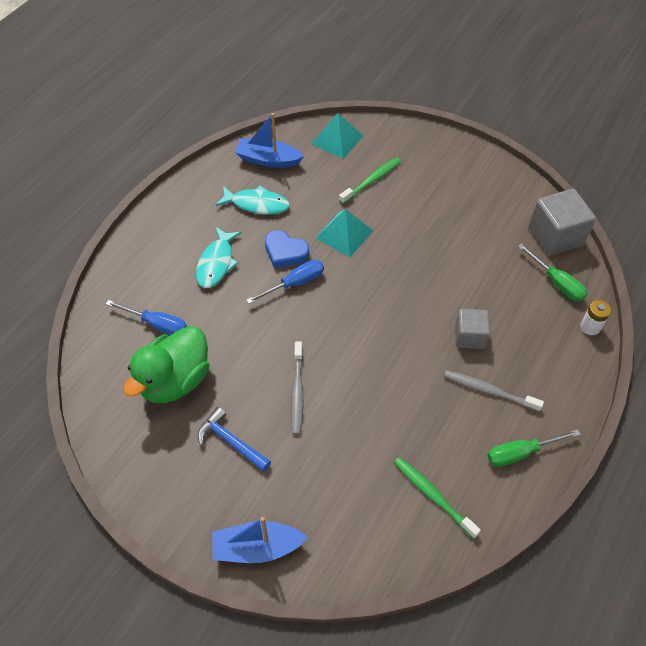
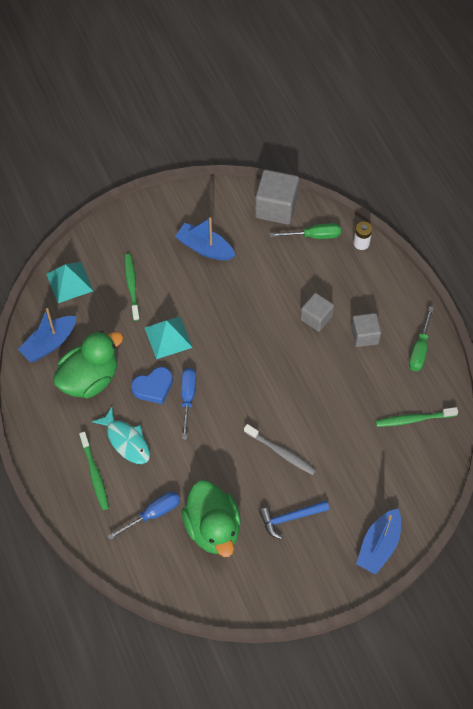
camera: 55 degrees left, 5 degrees up
(167, 259) = (94, 474): none -> green toothbrush
(257, 204) = (90, 379): turquoise fish -> green duck
(459, 208) = (205, 248): none -> blue boat
(489, 391) = (364, 335): grey toothbrush -> grey cube

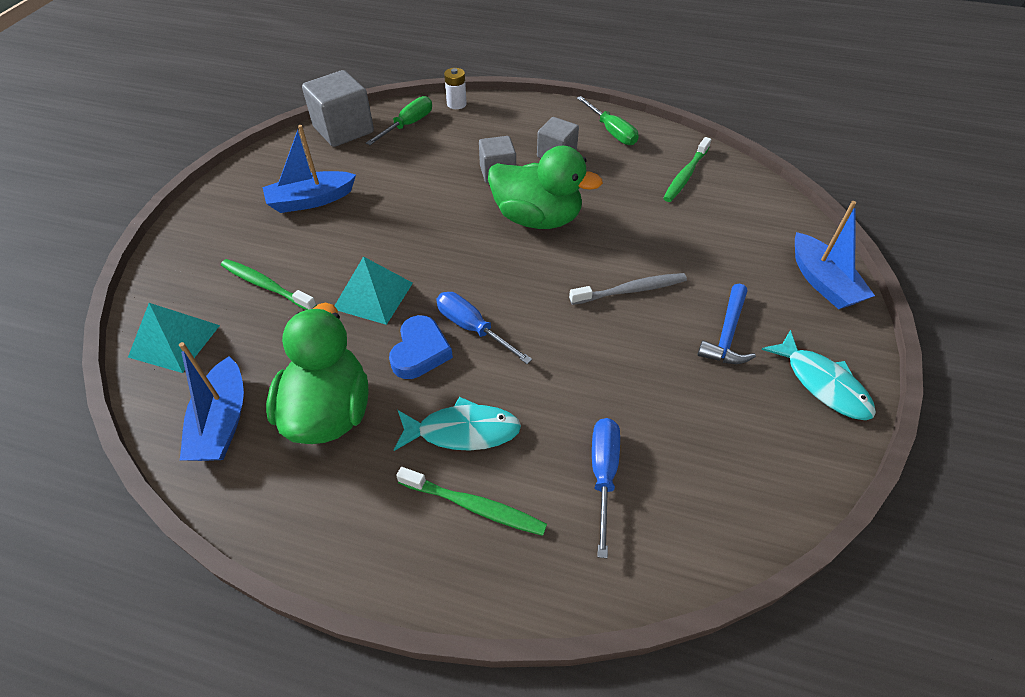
camera: 50 degrees left, 10 degrees down
(213, 528) = (681, 419): green duck -> green duck (537, 218)
(294, 581) = (822, 383): none -> turquoise fish

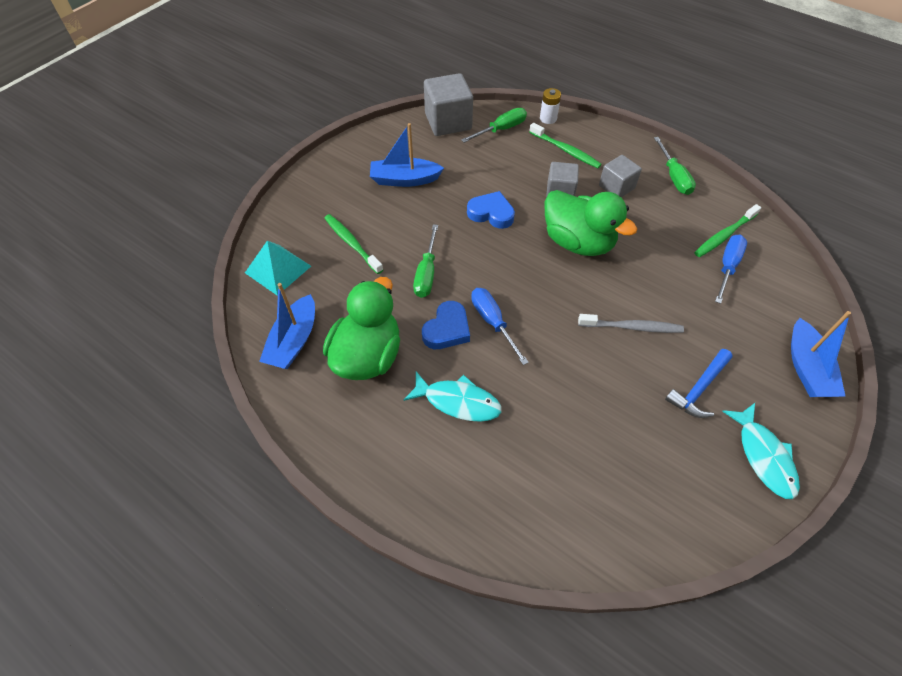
camera: 20 degrees right, 5 degrees up
(373, 295) = (426, 273): turquoise pyramid -> green screwdriver
(428, 212) = (491, 213): none -> blue heart
(474, 506) = (447, 460): green toothbrush -> green toothbrush (565, 150)
(603, 474) = (550, 469): blue screwdriver -> blue screwdriver (727, 267)

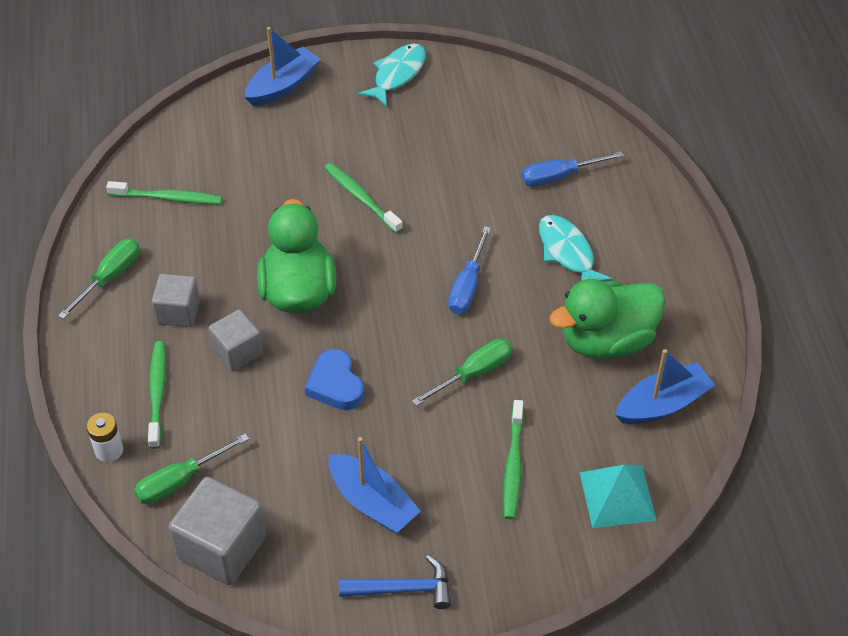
camera: 135 degrees left, 5 degrees down
(447, 329) = (513, 310): blue heart -> none
(501, 129) = (180, 481): green screwdriver -> green screwdriver turned 45 degrees counterclockwise
(632, 327) = (361, 198): grey toothbrush -> green toothbrush
(699, 389) = (377, 131): blue hammer -> blue hammer (403, 589)
(727, 267) = (212, 177): blue screwdriver -> blue screwdriver (559, 176)

